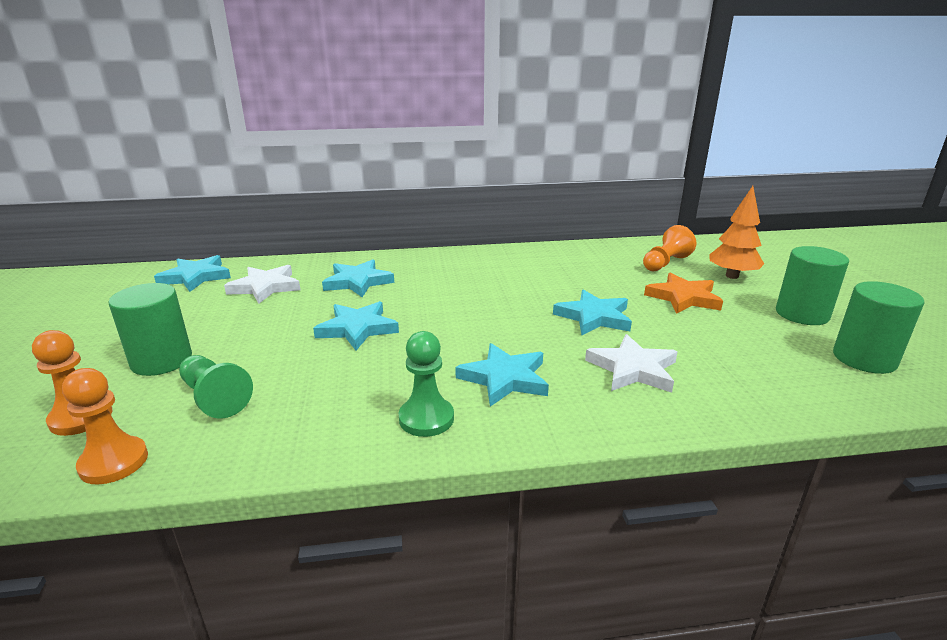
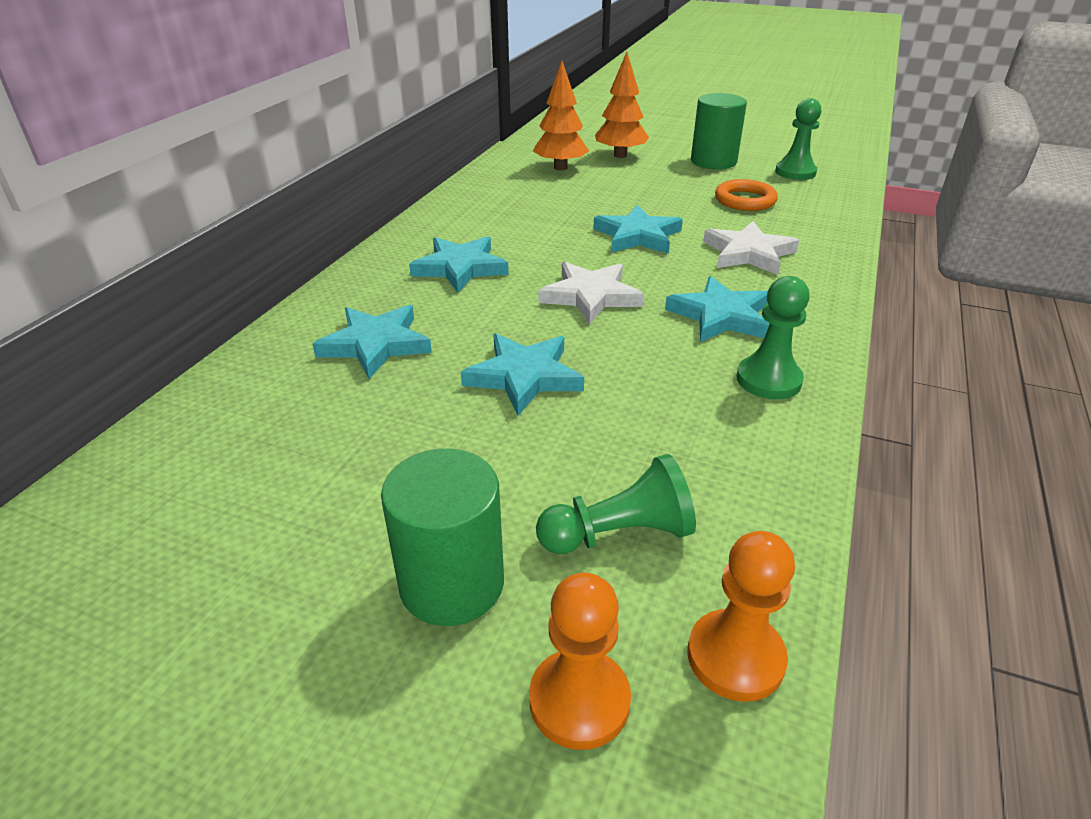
camera: 60 degrees left, 10 degrees up
(195, 277) = (119, 507): turquoise star -> turquoise star (460, 268)
(265, 287) = (283, 431): white star -> white star (590, 296)
(665, 263) = (560, 167): orange pawn -> orange tree
(683, 298) = (640, 187): orange star -> none
(742, 346) = (745, 200): none -> orange ring
(864, 359) = (795, 172): green cylinder -> green pawn

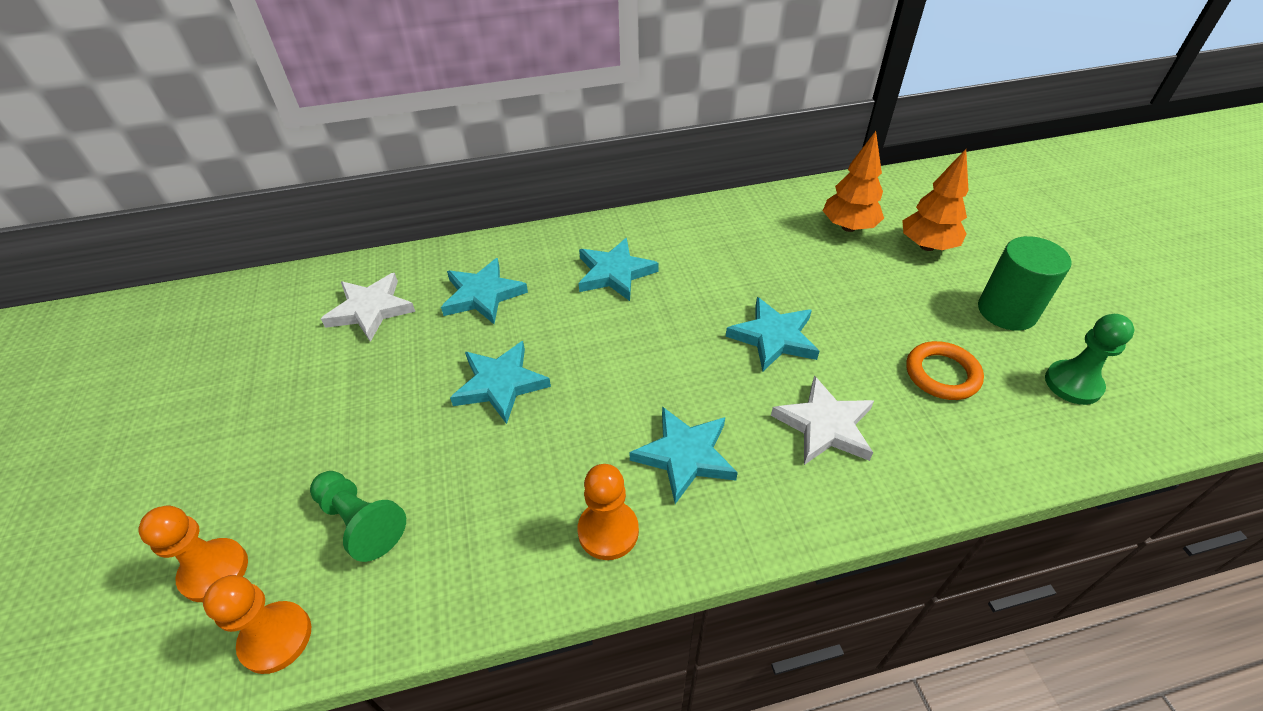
camera: 55 degrees right, 10 degrees up
(452, 583) = (279, 464): green cylinder -> none
(590, 296) = (640, 361): white star -> white star (370, 309)
(768, 380) = (608, 531): green pawn -> orange pawn

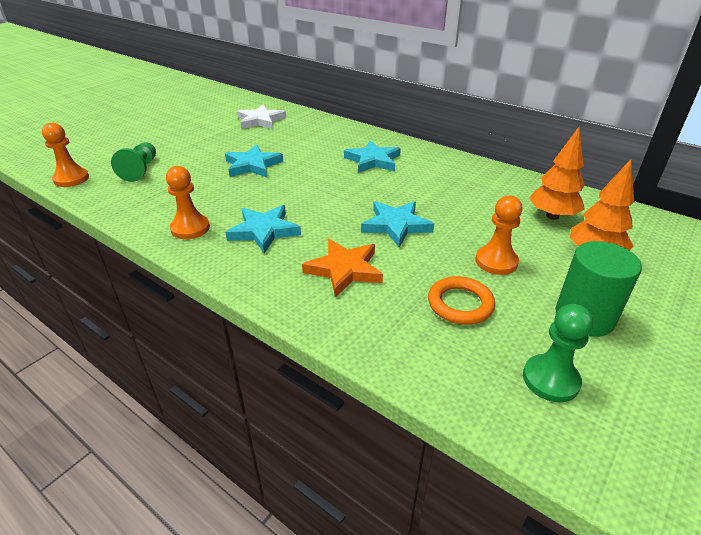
camera: 50 degrees right, 10 degrees down
(214, 571) = (93, 155): orange pawn -> orange pawn (496, 261)
(483, 295) = (305, 137): turquoise star -> none
(825, 426) = (344, 269): white star -> orange star

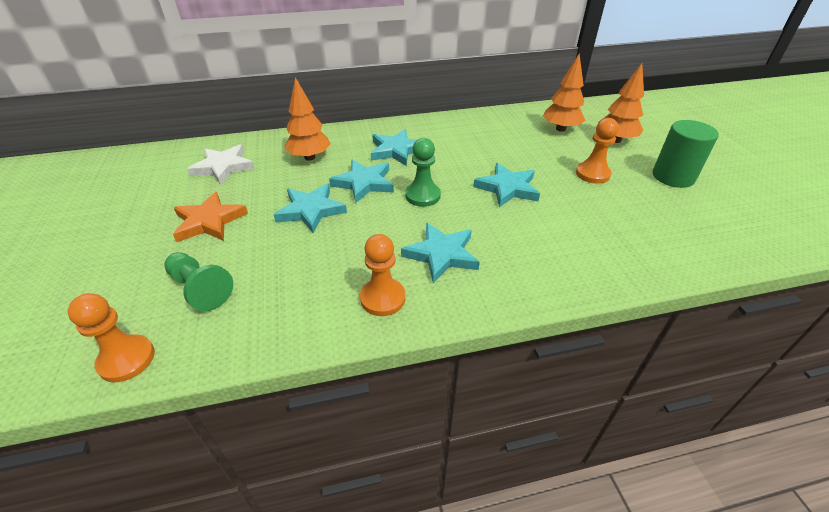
camera: 50 degrees left, 5 degrees up
(310, 168) = (364, 183): none -> turquoise star
(312, 138) = (310, 157): none -> orange tree
(344, 269) = (543, 239): orange star -> orange star (209, 221)
(460, 304) = (628, 211): orange ring -> none
(550, 379) = (722, 218): green pawn -> green pawn (422, 196)

